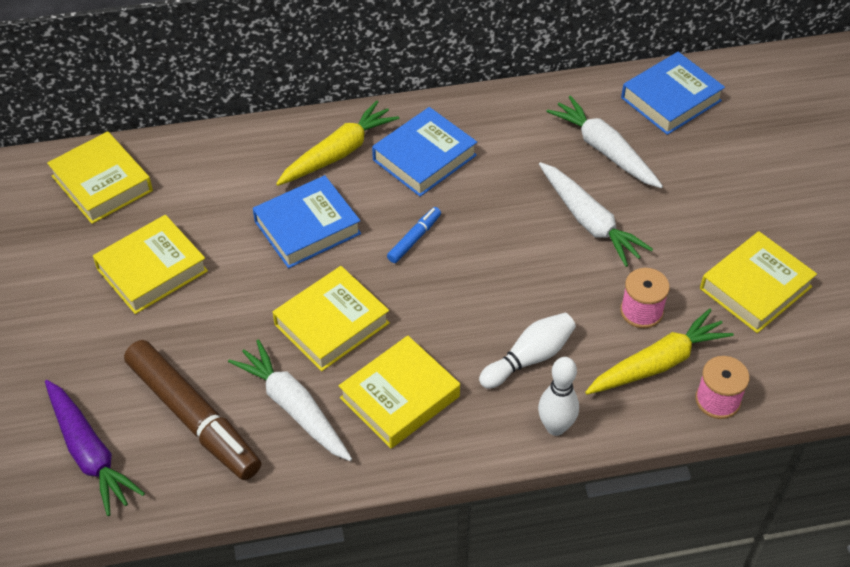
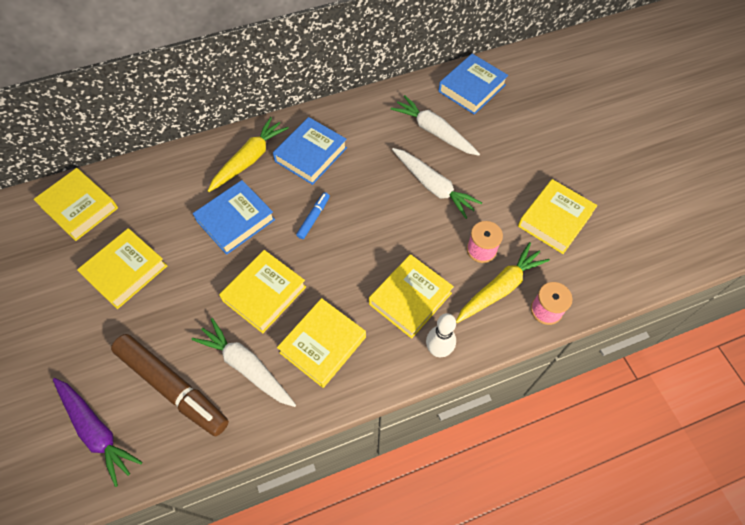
camera: 10 degrees left, 10 degrees up
(529, 358) = (410, 298): white bowling pin -> yellow book

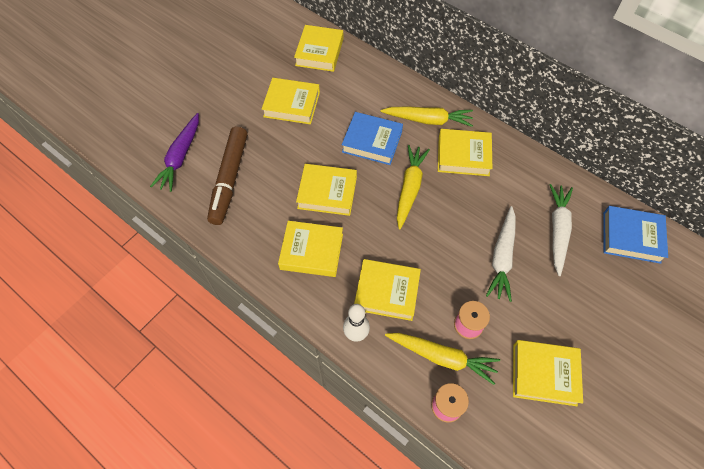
camera: 60 degrees right, 0 degrees up
(247, 366) = (268, 213): white carrot -> none
(311, 154) = (463, 155): blue book -> yellow book
(314, 218) = (409, 188): blue marker -> yellow carrot

